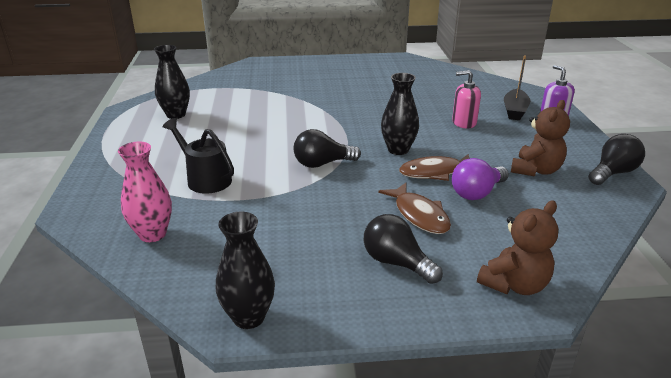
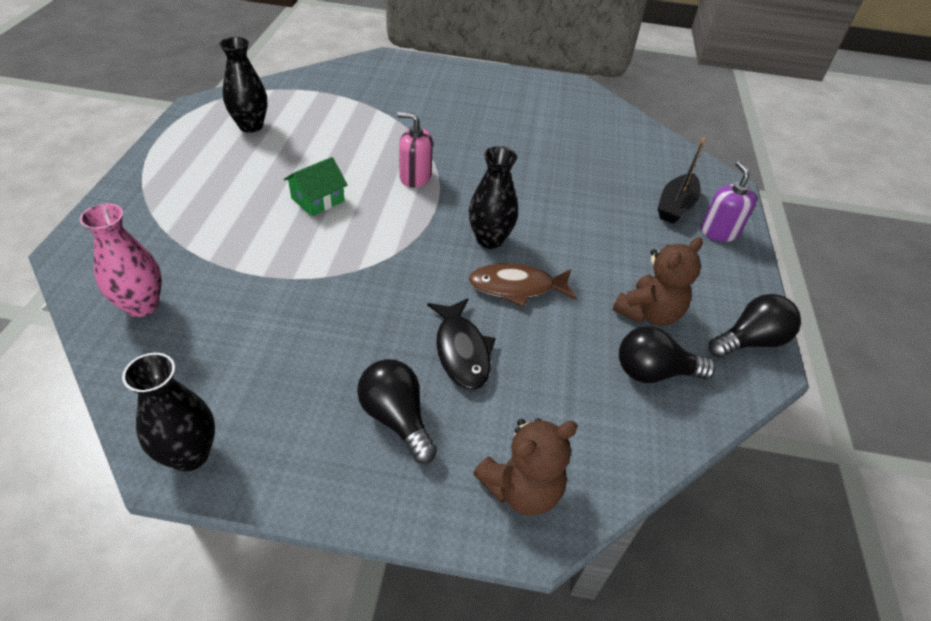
camera: 10 degrees right, 15 degrees up
(205, 179) = (238, 235): black watering can -> none
(255, 148) = (317, 199): none -> green house
(322, 164) = (385, 242): black light bulb -> black light bulb (654, 372)
(419, 215) = (461, 351): brown fish -> black fish
(464, 122) = (597, 212): pink soap dispenser -> pink soap dispenser (415, 177)
(477, 193) = (552, 333): purple light bulb -> none

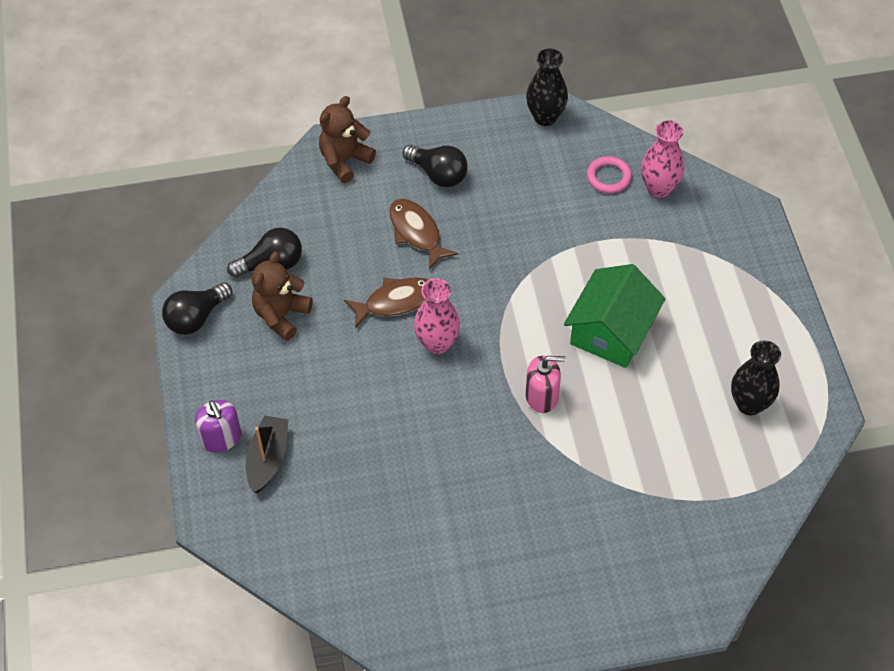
camera: 165 degrees right, 10 degrees up
(186, 338) = (608, 177): none -> pink ring
(317, 199) = (611, 331): green house -> green house, size x1.72
(461, 351) = (416, 232): black fish -> brown fish
(489, 240) = (437, 343): black vase -> pink vase

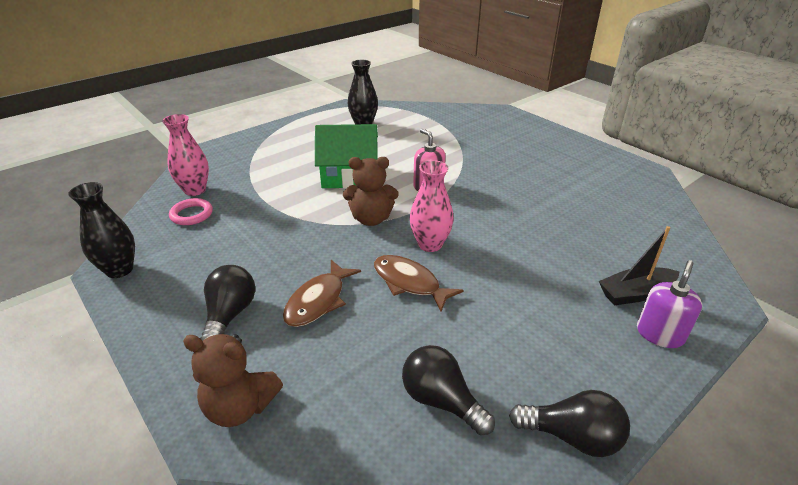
camera: 120 degrees left, 20 degrees down
(281, 315) = (496, 357): brown teddy bear -> brown teddy bear (371, 219)

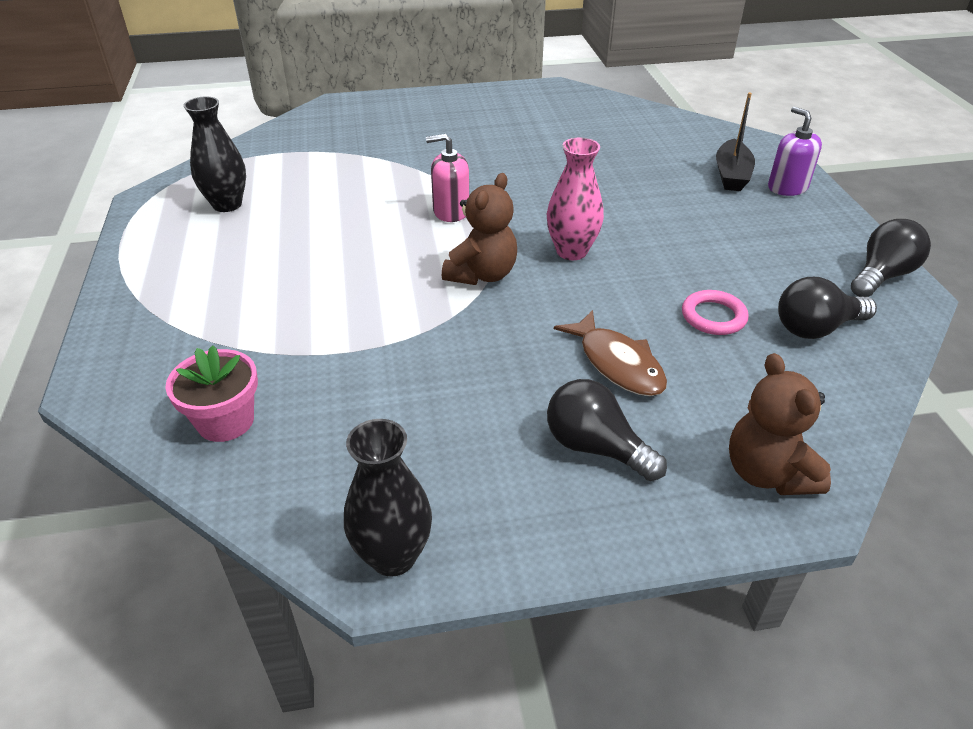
camera: 60 degrees left, 5 degrees up
(191, 214) = (303, 439): pink ring -> pink ring (713, 316)
(195, 190) = (225, 421): pink vase -> pink flower pot
(240, 407) = (767, 473): brown teddy bear -> brown teddy bear turned 120 degrees clockwise
(349, 175) = (358, 259): green house -> none
(409, 283) = (630, 288): brown fish -> none

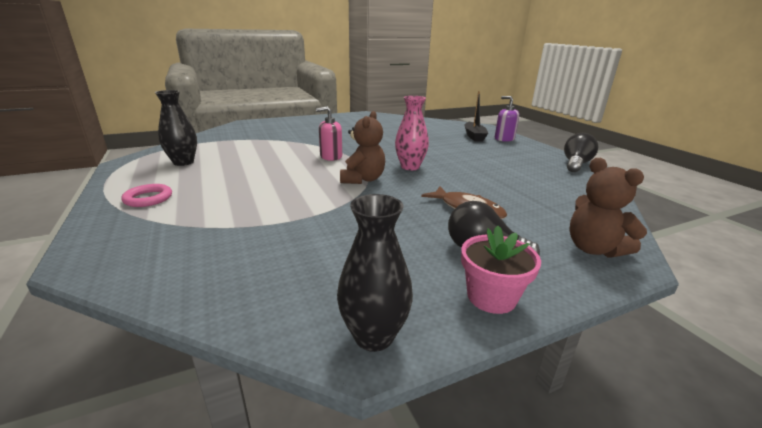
camera: 15 degrees left, 15 degrees down
(225, 421) = (203, 268): pink flower pot -> pink flower pot (491, 297)
(713, 316) = (506, 185): pink ring -> pink ring (148, 198)
(815, 328) = (562, 185): black light bulb -> none

